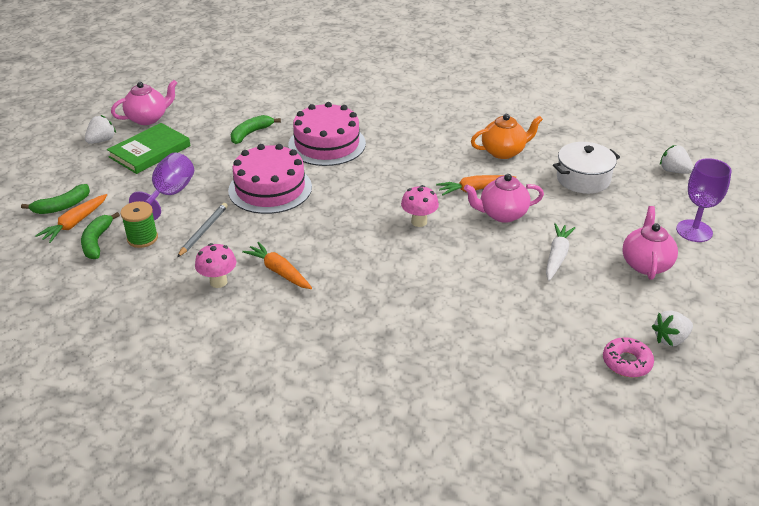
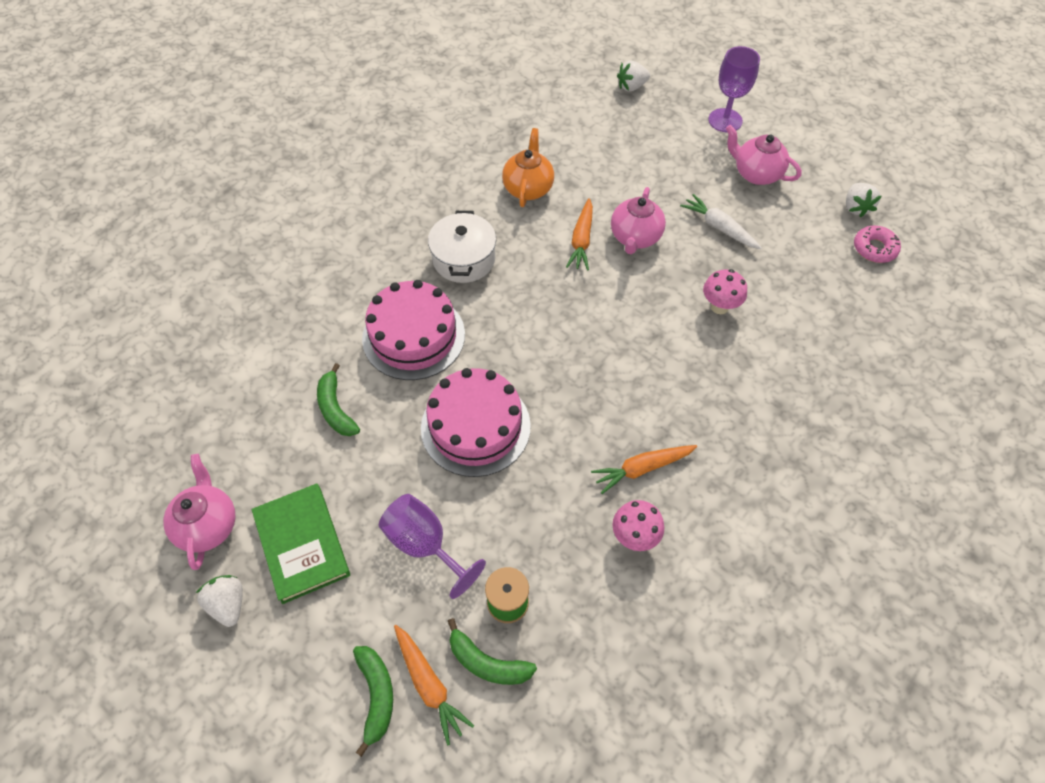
camera: 65 degrees left, 20 degrees up
(203, 231) = (527, 526): grey pencil -> none
(419, 222) = (614, 309): pink mushroom -> pink mushroom (719, 306)
(583, 179) = (610, 152): white pot -> white pot (464, 259)

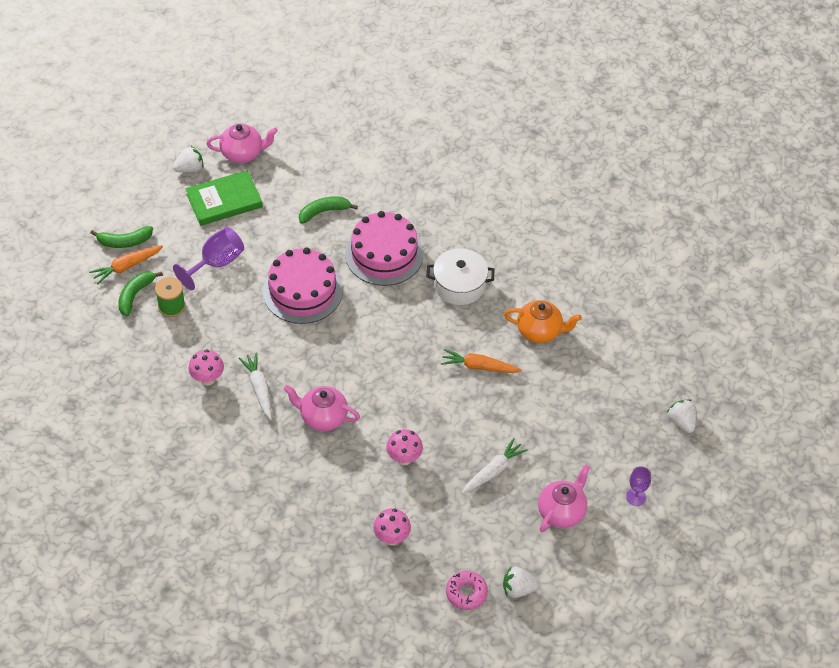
camera: 90 degrees right, 5 degrees down
(635, 238) = (481, 406): pink teapot -> pink teapot (322, 417)
(642, 468) = (259, 389): orange carrot -> white carrot
(725, 120) = (636, 497): purple goblet -> purple goblet, size x0.59
(827, 315) = (391, 538): none -> pink mushroom

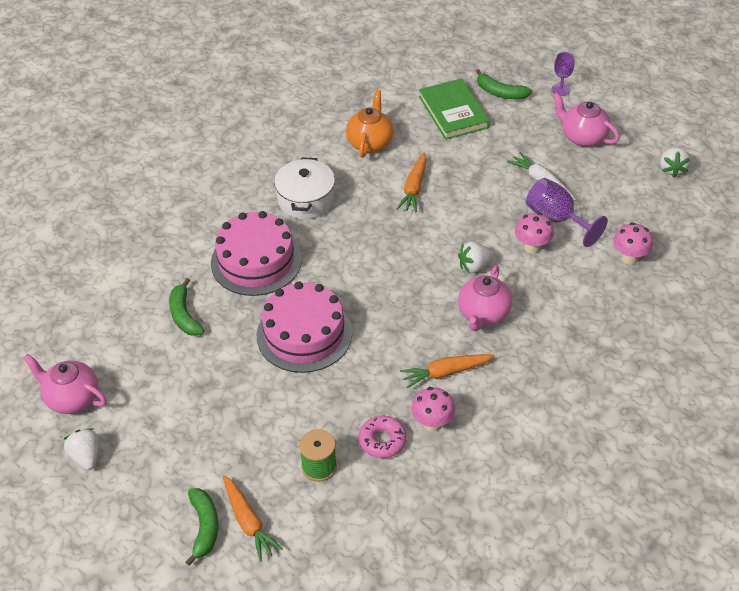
camera: 85 degrees left, 5 degrees down
(135, 295) = (298, 509): green banana -> green banana (500, 93)
(216, 263) = (252, 421): purple goblet -> purple goblet (556, 219)
(224, 200) = (149, 416): green book -> green book (453, 112)
(243, 153) = (71, 398): pink teapot -> pink teapot turned 60 degrees counterclockwise
(259, 389) = (446, 372): white carrot -> orange carrot
(466, 593) = (683, 204): pink donut -> pink donut (382, 441)
(681, 422) = (476, 57): white strawberry -> white strawberry (474, 266)

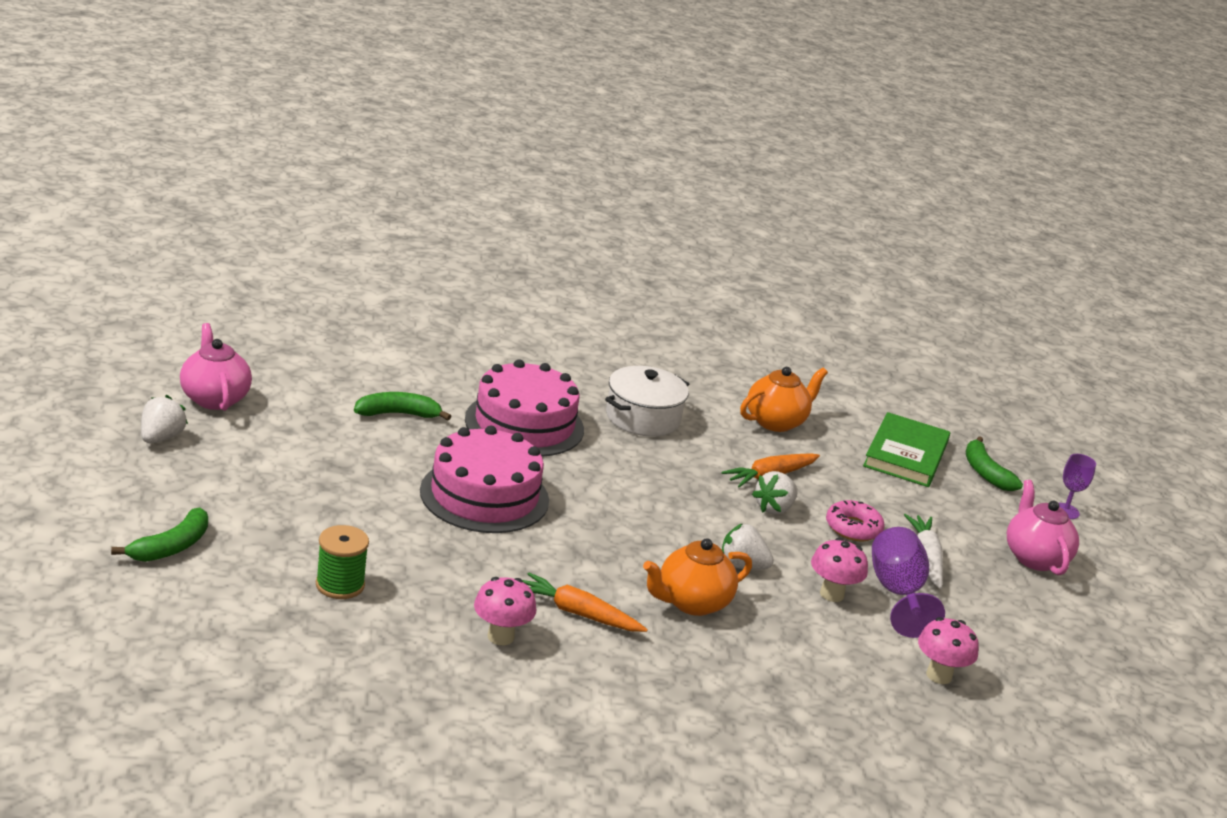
camera: 35 degrees right, 20 degrees down
(184, 315) = (398, 414): green banana -> green banana turned 60 degrees clockwise
(248, 522) = (213, 571): orange carrot -> none
(382, 441) = (430, 612): pink donut -> pink donut (853, 528)
(483, 314) = (691, 603): pink teapot -> orange teapot
(672, 169) = (1112, 647): white strawberry -> white strawberry (774, 508)

